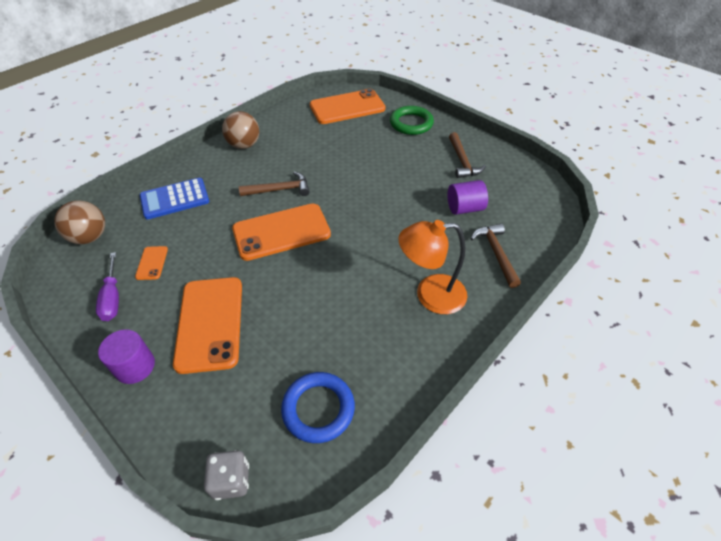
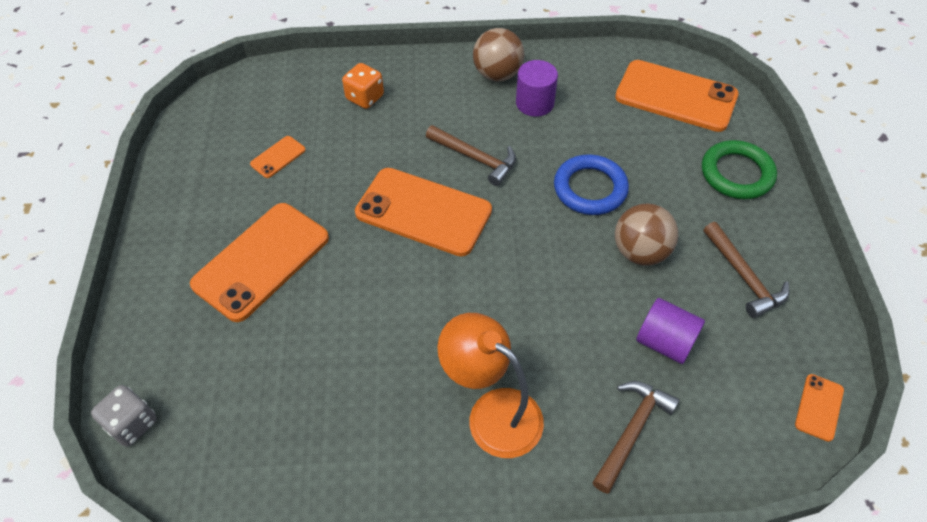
camera: 45 degrees right, 5 degrees up
(90, 237) = (257, 90): brown ball -> brown ball (640, 252)
(112, 298) = (216, 169): purple screwdriver -> none
(135, 366) = (169, 253): purple cylinder -> purple cylinder (535, 103)
(175, 199) = (365, 97): blue calculator -> orange dice
(318, 409) = (257, 429): blue ring -> blue ring (590, 188)
(462, 161) = (743, 276): brown hammer -> brown hammer turned 60 degrees counterclockwise
(547, 190) = (819, 407): none -> orange phone

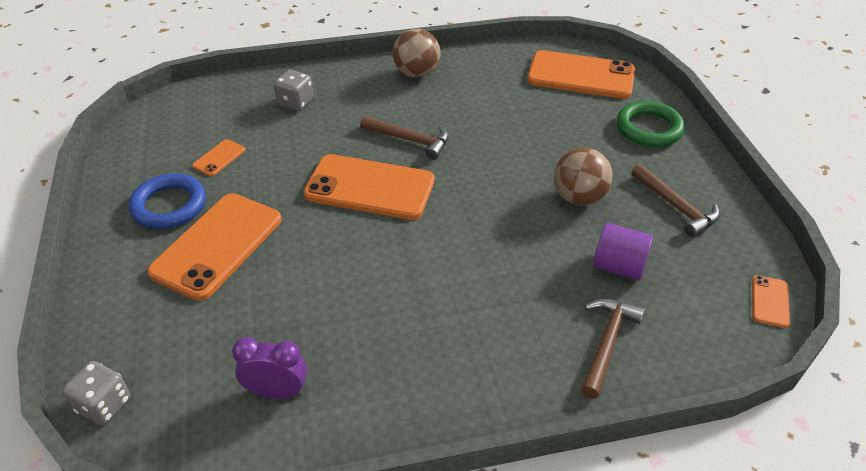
camera: 10 degrees left, 10 degrees down
(294, 435) = (277, 392): none -> purple clock
(365, 97) = (295, 102): orange dice -> grey dice
(492, 412) = (471, 345): orange lamp -> none
(535, 103) = (455, 92): purple cylinder -> none
(590, 188) = (521, 153): blue ring -> blue ring (169, 205)

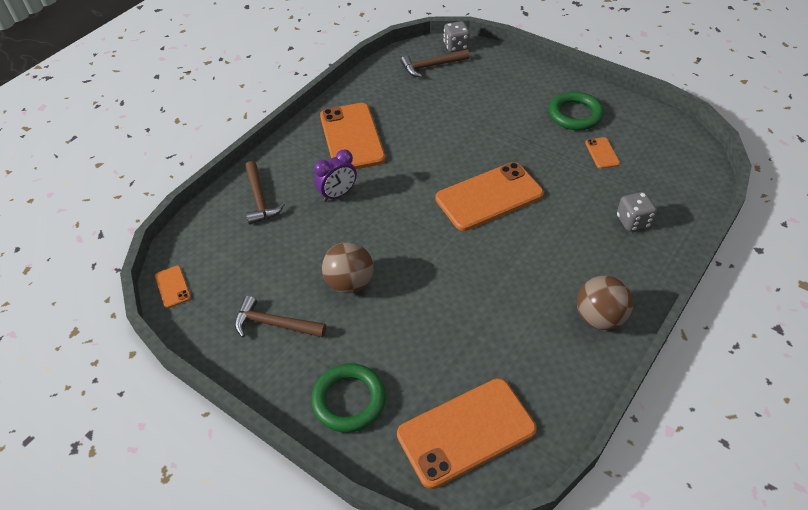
camera: 140 degrees right, 5 degrees up
(169, 205) = (575, 114): blue ring -> green ring
(217, 245) = (516, 115): orange phone -> orange phone (352, 137)
(277, 392) = (396, 88): purple clock -> purple clock (338, 194)
(409, 140) = (514, 248): brown hammer -> brown hammer (432, 66)
(619, 266) = (284, 248): purple cylinder -> none

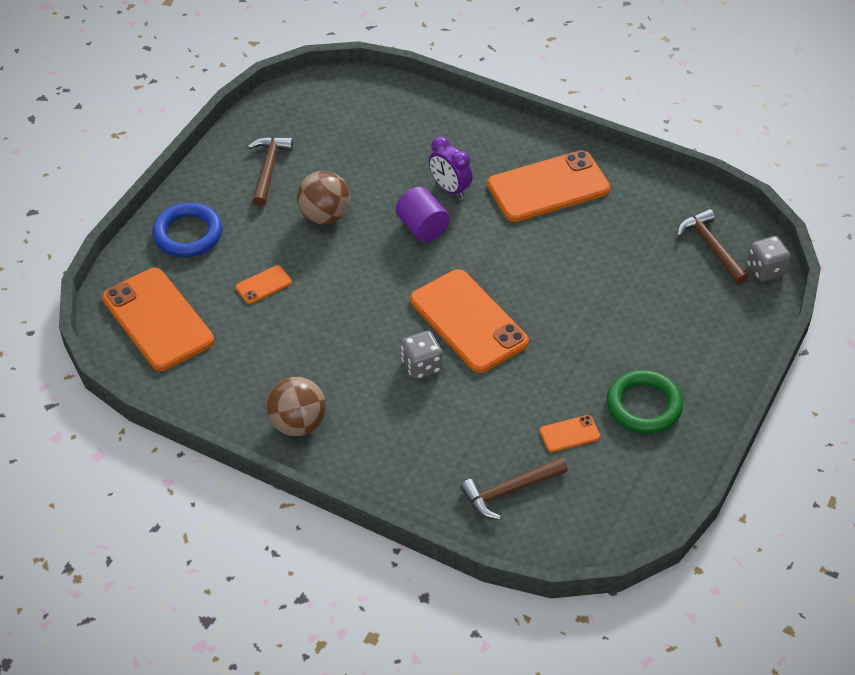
camera: 80 degrees right, 0 degrees up
(173, 287) = (306, 90): orange phone -> orange phone (263, 285)
(260, 199) = (433, 128): brown hammer -> brown hammer (510, 491)
(349, 400) = (188, 234): green ring -> blue ring
(379, 216) = (422, 227): none -> purple cylinder
(633, 221) = (448, 461): grey dice -> grey dice (421, 366)

